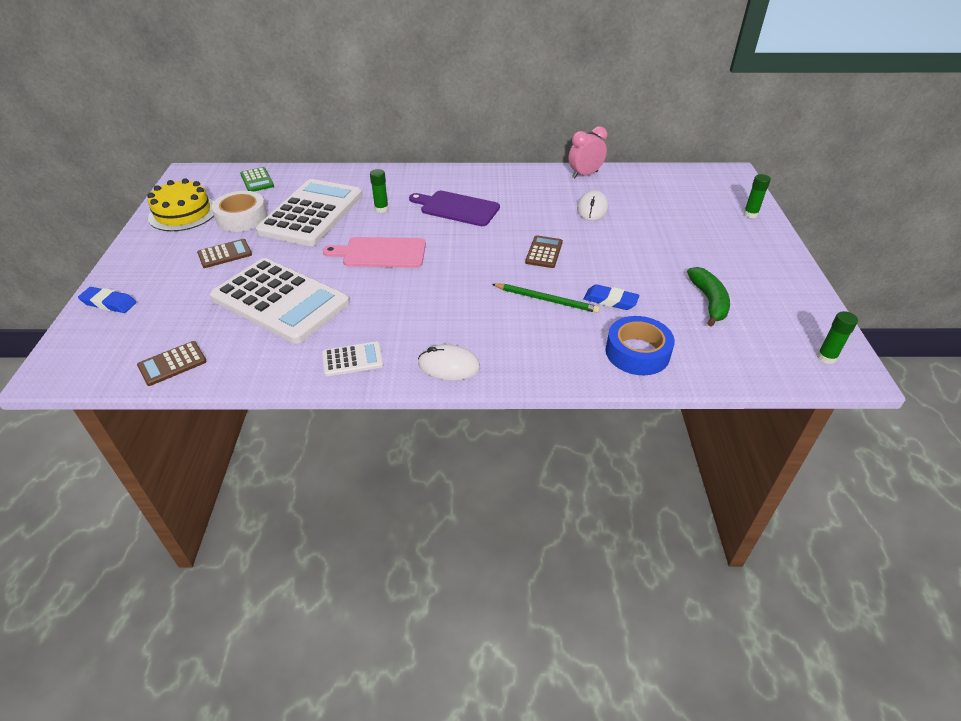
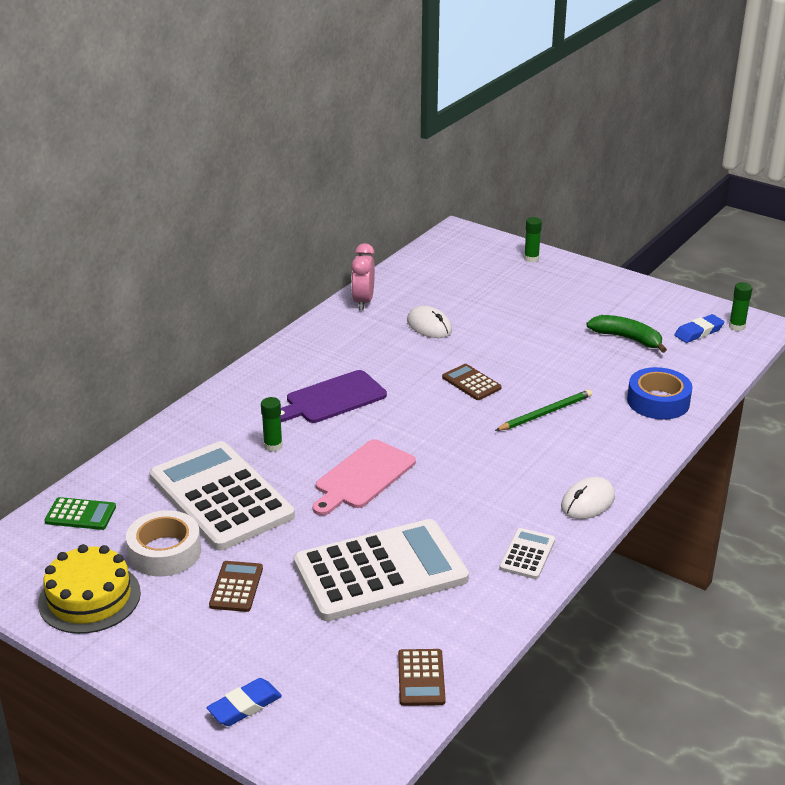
camera: 55 degrees left, 10 degrees down
(610, 300) = (579, 382): blue eraser -> blue eraser (698, 332)

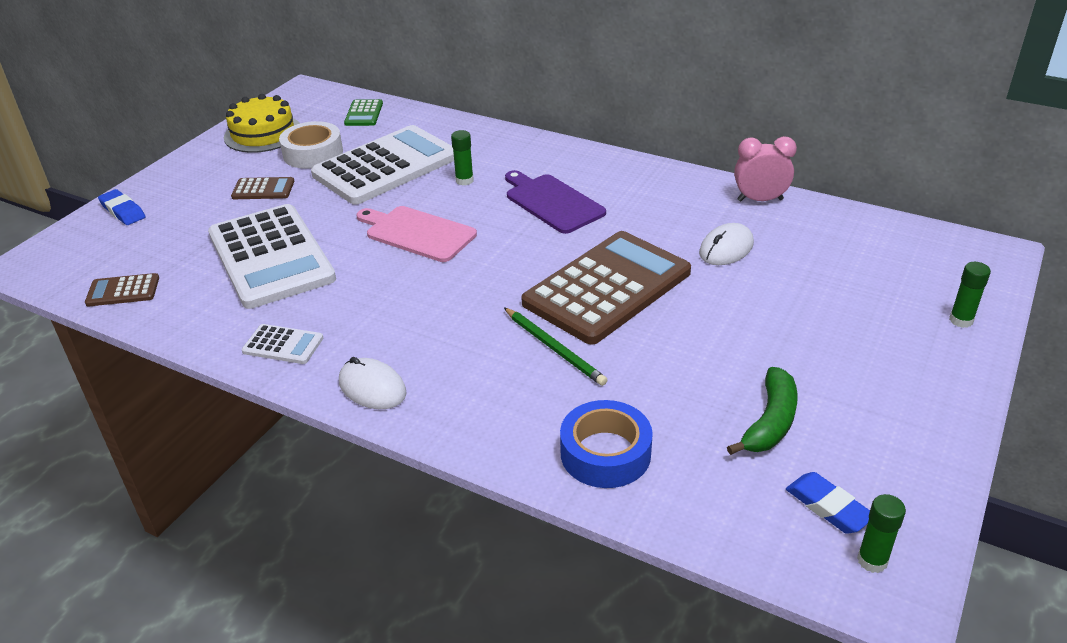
camera: 85 degrees right, 5 degrees up
(471, 383) = (607, 288): brown calculator -> brown calculator, size x2.36

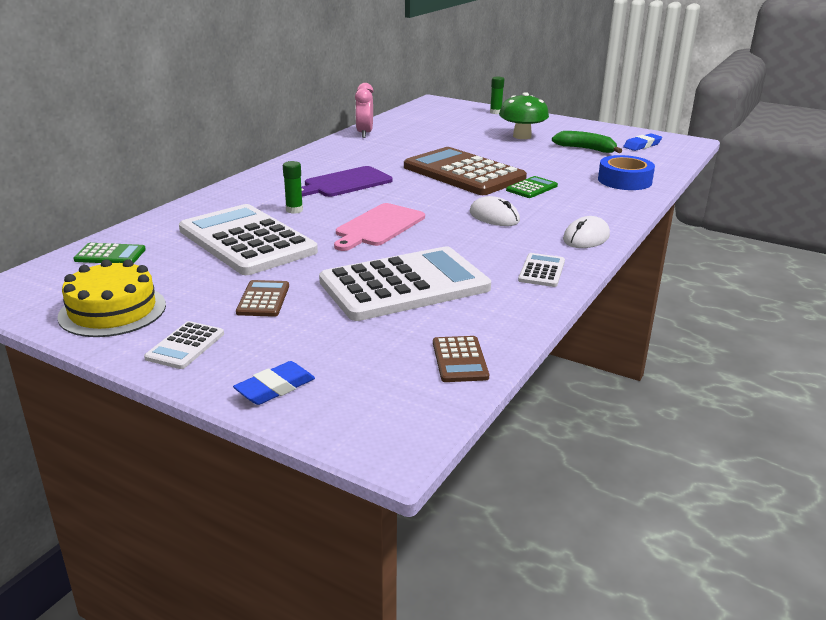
camera: 90 degrees left, 10 degrees down
(198, 169) = (185, 346): none -> white calculator
(313, 153) = (192, 277): white tape -> none
(554, 348) = (532, 188): green pencil -> green calculator
(726, 248) = (421, 145): white mouse -> white mouse (494, 217)
(817, 347) = (522, 136): none -> green mushroom
(872, 560) = (671, 142): green glue stick -> none

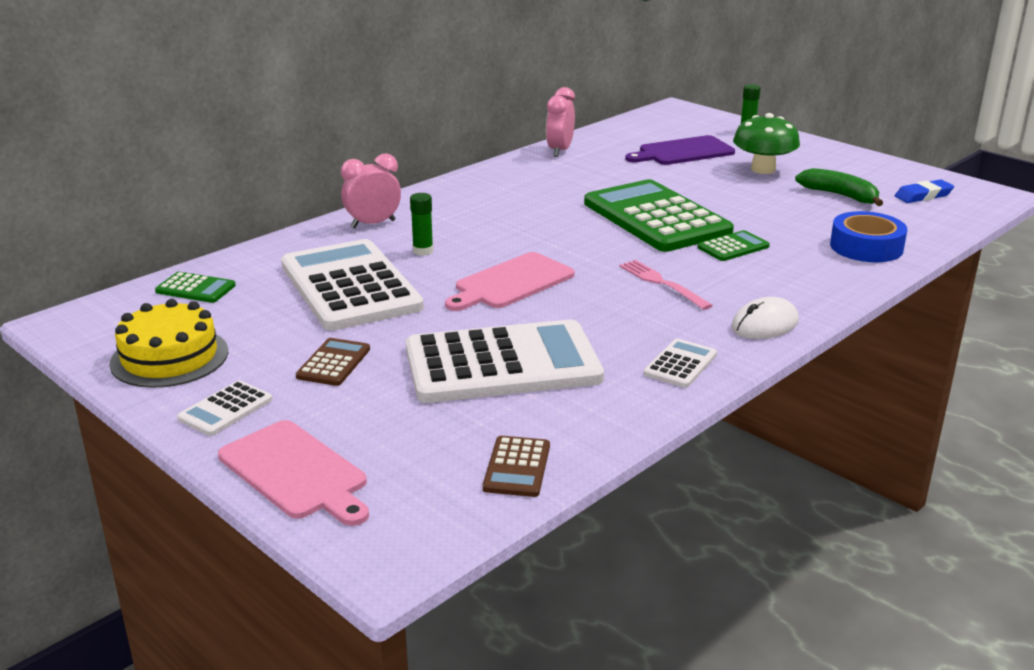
camera: 15 degrees right, 0 degrees up
(242, 194) = (373, 224): none -> pink clock
(275, 388) = (296, 472): blue eraser -> pink cutting board
(345, 183) = (501, 219): purple cutting board -> purple cutting board (683, 152)
(464, 173) = (656, 218): brown calculator -> green calculator
(494, 217) = (661, 283): white mouse -> pink fork

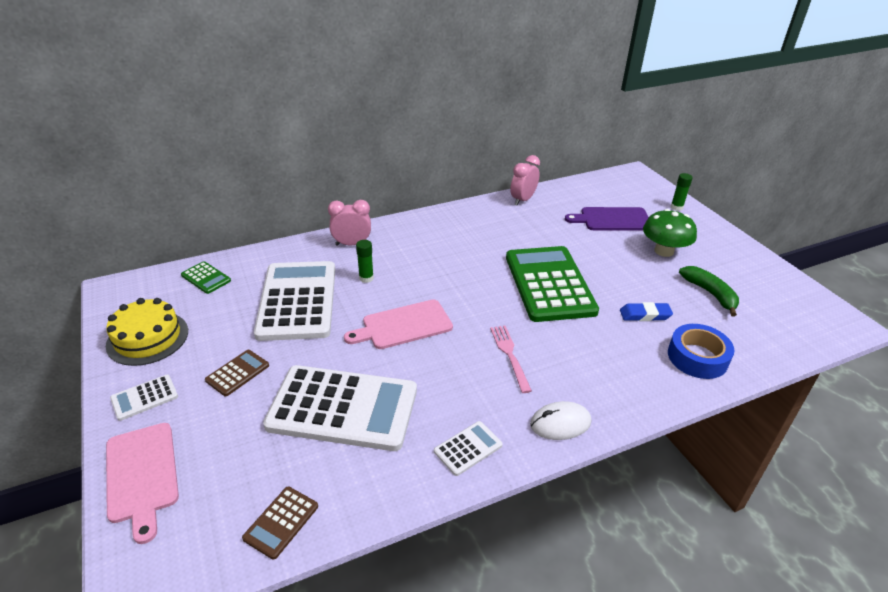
camera: 20 degrees right, 10 degrees up
(733, 247) = (588, 330): green calculator -> none
(923, 196) = (782, 310): blue eraser -> blue eraser (645, 315)

